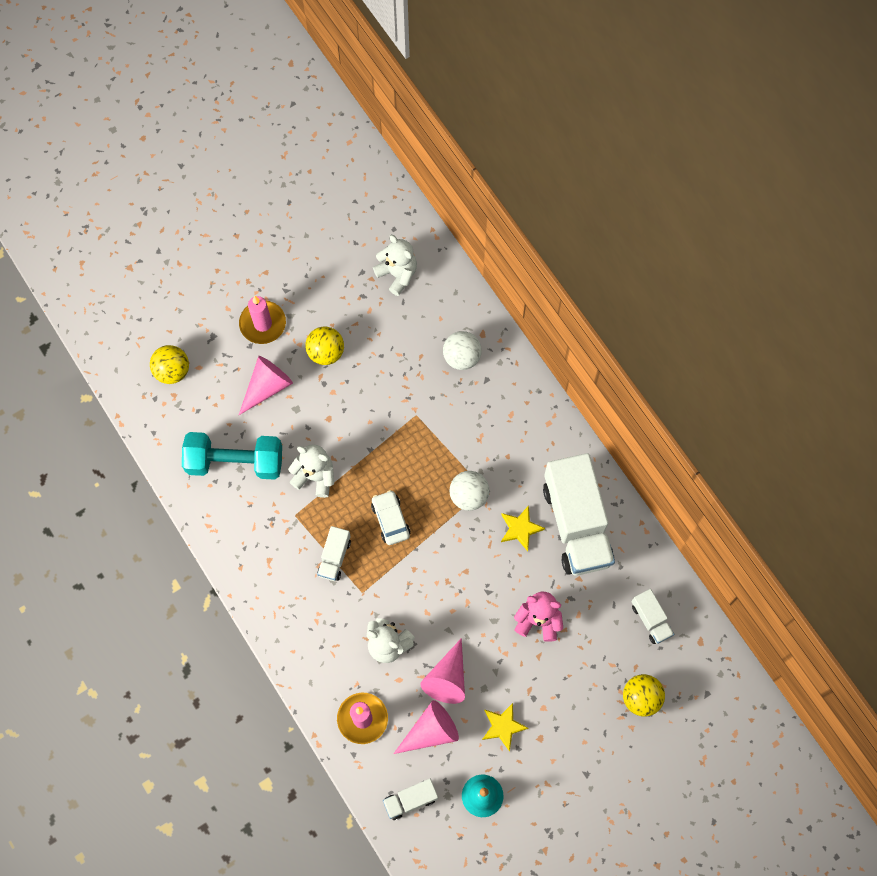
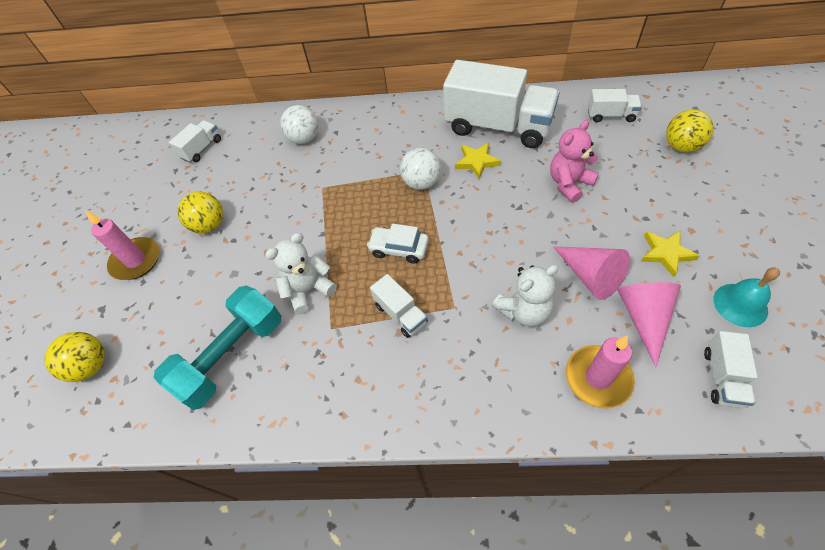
camera: 50 degrees left, 15 degrees down
(267, 387) = (191, 287): pink cone -> none
(397, 274) = (202, 149): white teddy bear -> white truck

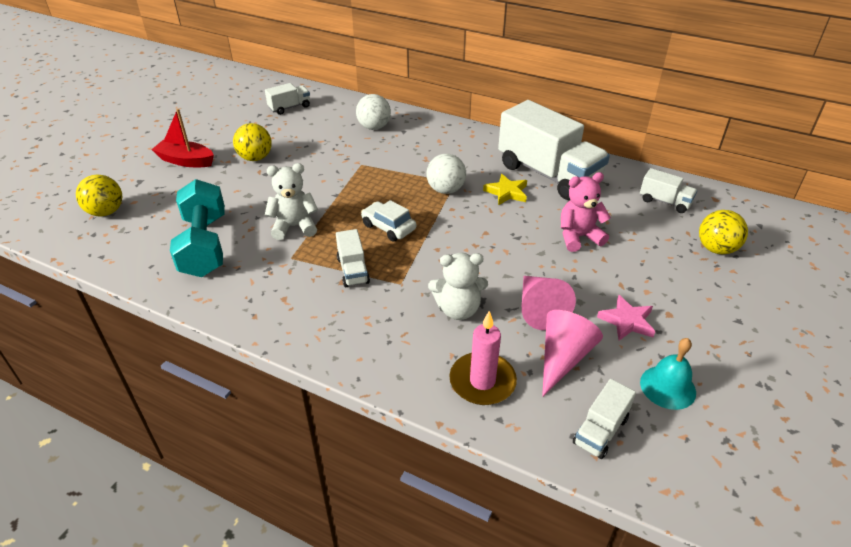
camera: 20 degrees right, 15 degrees down
(136, 261) = (186, 161): pink candle -> red boat
(232, 356) = (204, 245): turquoise dumbbell -> turquoise dumbbell turned 75 degrees counterclockwise
(666, 253) = (627, 321): yellow star -> pink star

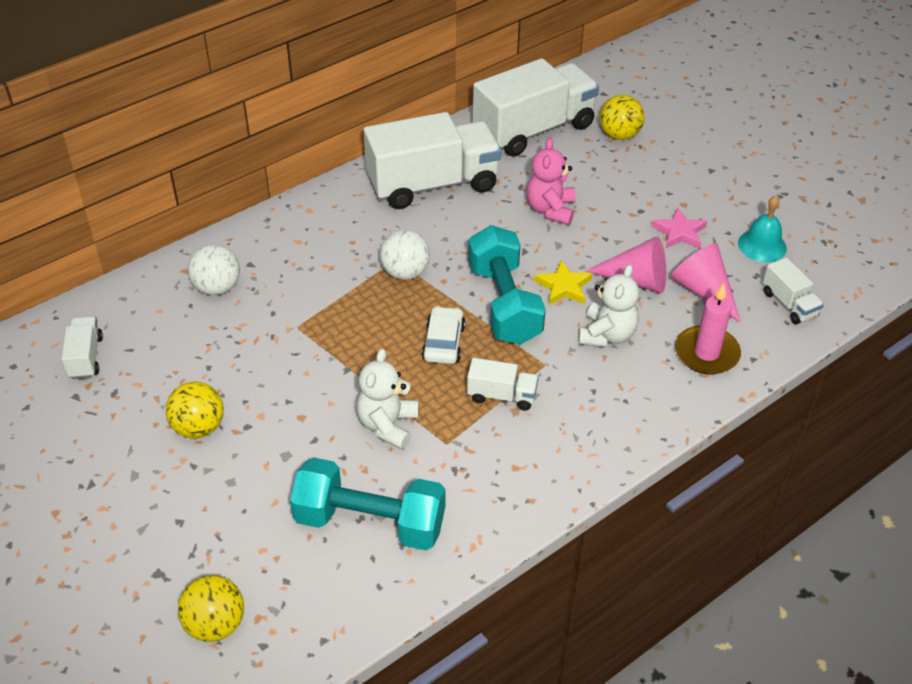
camera: 65 degrees left, 5 degrees up
(186, 161) = (144, 508): red boat -> none
(388, 227) = (443, 343): white car -> white car turned 120 degrees clockwise
(451, 244) = (504, 303): none -> turquoise dumbbell
(506, 192) = (443, 228): yellow star -> yellow star (563, 287)
(664, 202) = (534, 130): white truck -> white truck, size x2.22

